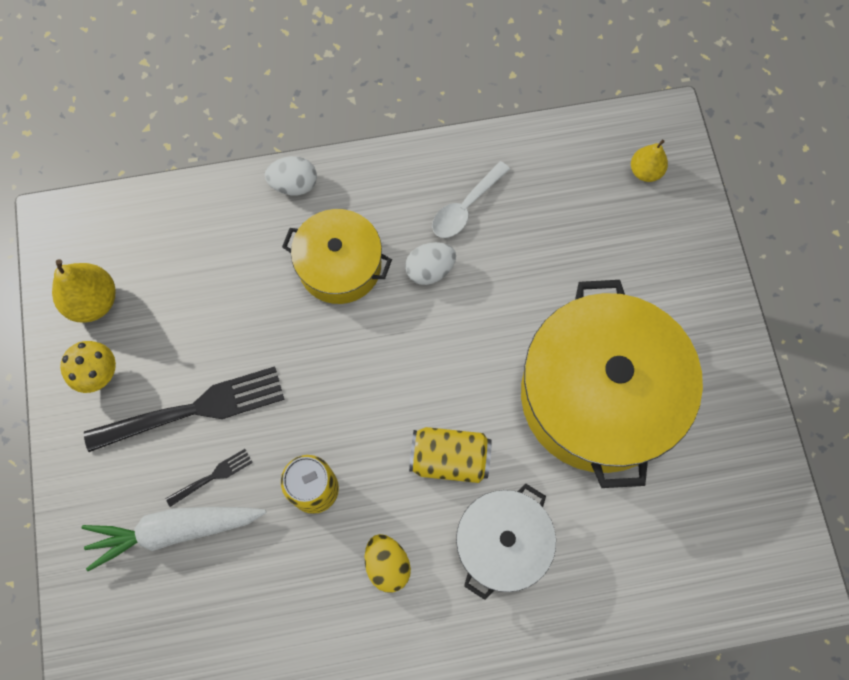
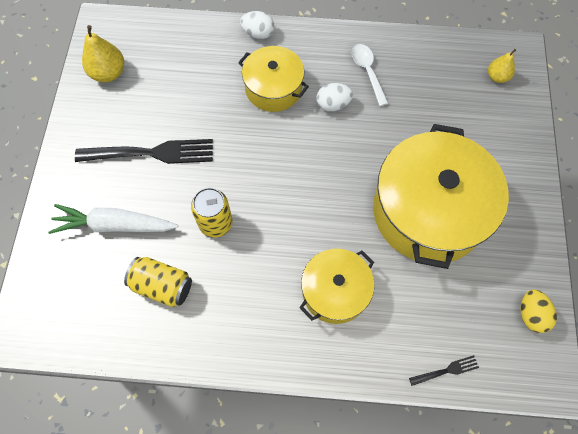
camera: 15 degrees right, 5 degrees down
(99, 374) = (97, 117): yellow mushroom -> none
(212, 477) = (150, 198): black fork -> black fork (446, 371)
(387, 564) = (250, 284): yellow egg -> yellow egg (531, 315)
(449, 458) = (313, 226): yellow can -> yellow can (162, 286)
(465, 207) = (367, 72): white spoon -> white spoon turned 105 degrees clockwise
(502, 543) = (335, 291): white pot -> yellow pot

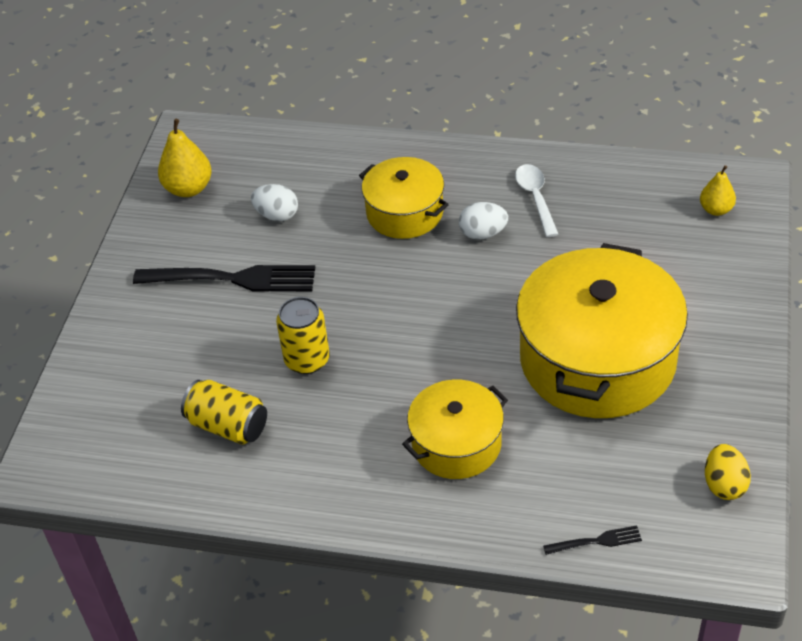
camera: 10 degrees right, 20 degrees down
(114, 225) = (174, 356): white carrot -> none
(258, 33) = (392, 150): white egg -> white egg (277, 215)

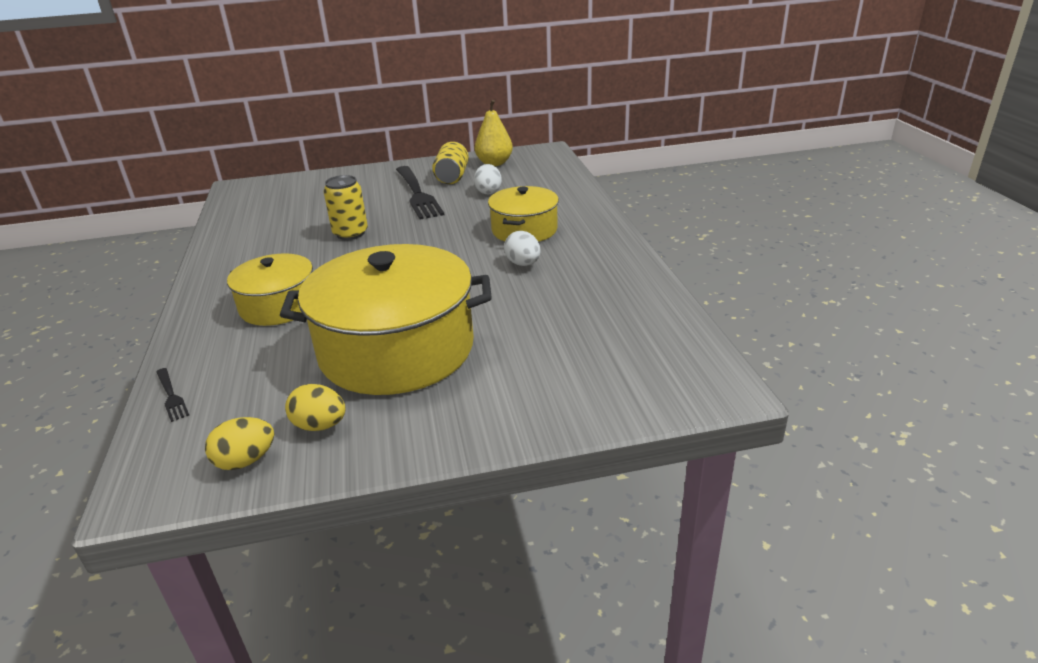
camera: 65 degrees right, 15 degrees down
(228, 425) = (281, 225): yellow can -> yellow can (452, 176)
(535, 198) = (585, 276): white spoon -> none
(695, 429) = (320, 425): none -> yellow egg
(716, 209) = (653, 374): yellow pear -> none

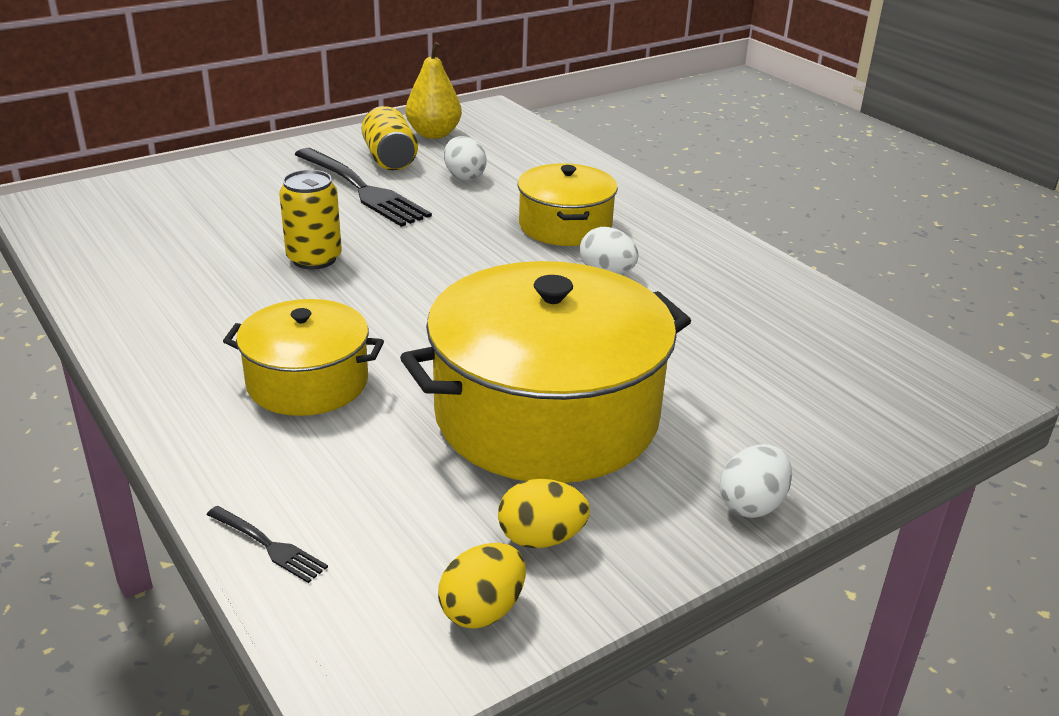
camera: 25 degrees left, 0 degrees up
(474, 434) = (752, 505): none -> white egg

